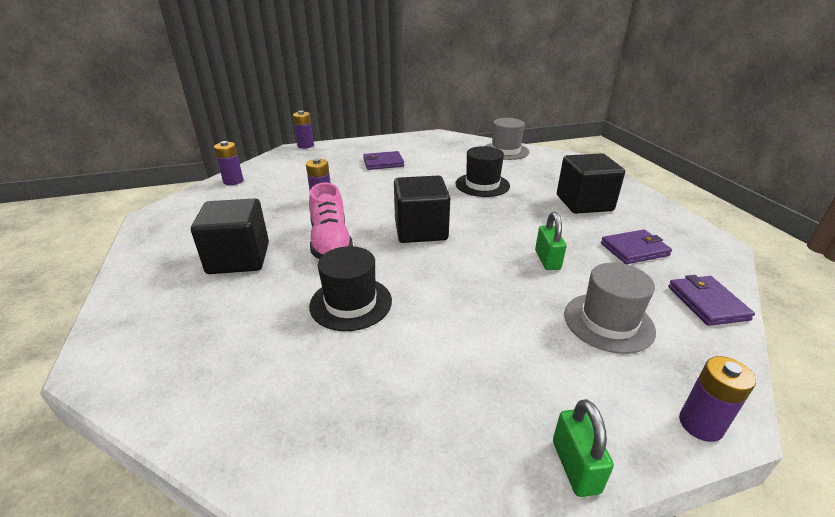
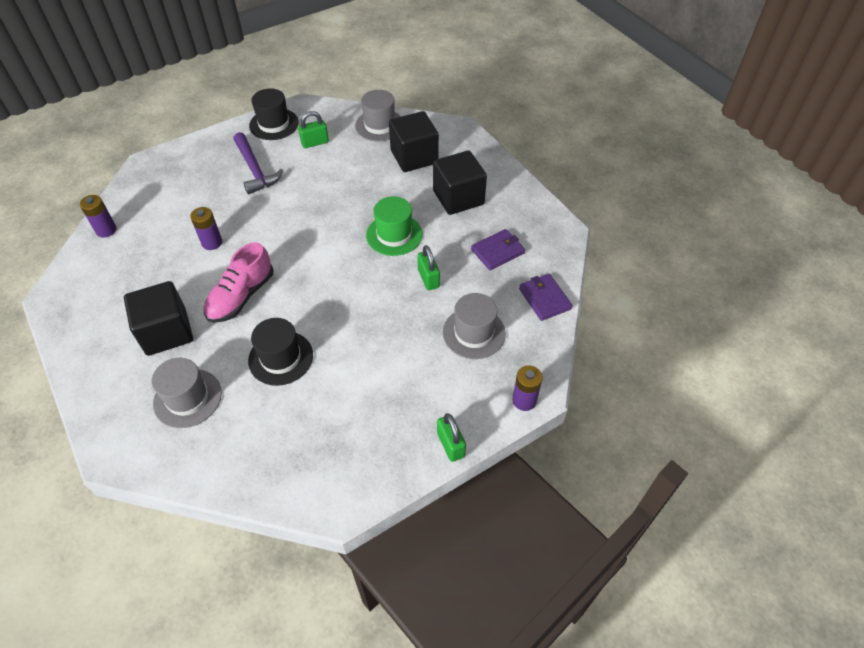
camera: 15 degrees left, 20 degrees up
(223, 322) = (187, 398): none -> grey hat
(305, 146) = (158, 153): purple battery -> none
(331, 243) = (241, 296): pink shoe -> pink shoe turned 60 degrees clockwise
(383, 163) = (255, 170): purple wallet -> purple hammer
(420, 230) = (317, 264): black cube -> black cube (414, 157)
(443, 154) = (315, 143): none -> green padlock
(482, 185) = (363, 188): black hat -> black hat (274, 124)
(510, 220) = (394, 235): none -> green hat

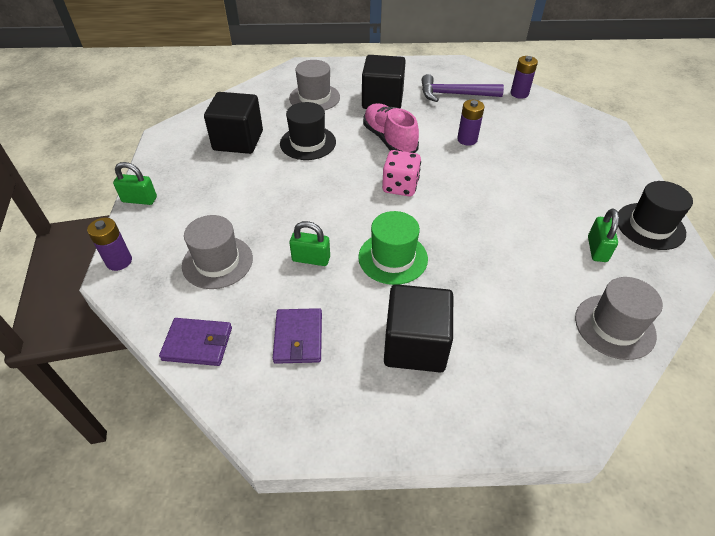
camera: 120 degrees right, 5 degrees down
(255, 170) = (564, 189): purple hammer -> purple hammer (454, 94)
(308, 262) = (400, 186): none -> pink dice
(414, 157) = (524, 335): black cube -> black cube (238, 140)

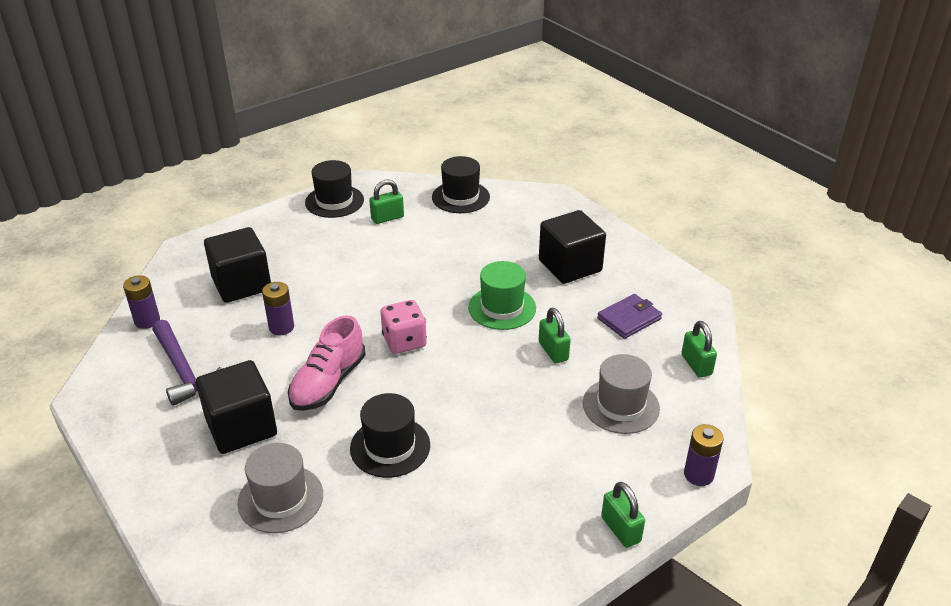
camera: 125 degrees left, 10 degrees down
(198, 344) = (696, 365): purple wallet -> green padlock
(238, 140) = (441, 515): black cube -> black cube (241, 284)
(614, 326) = (460, 197): grey hat -> black hat

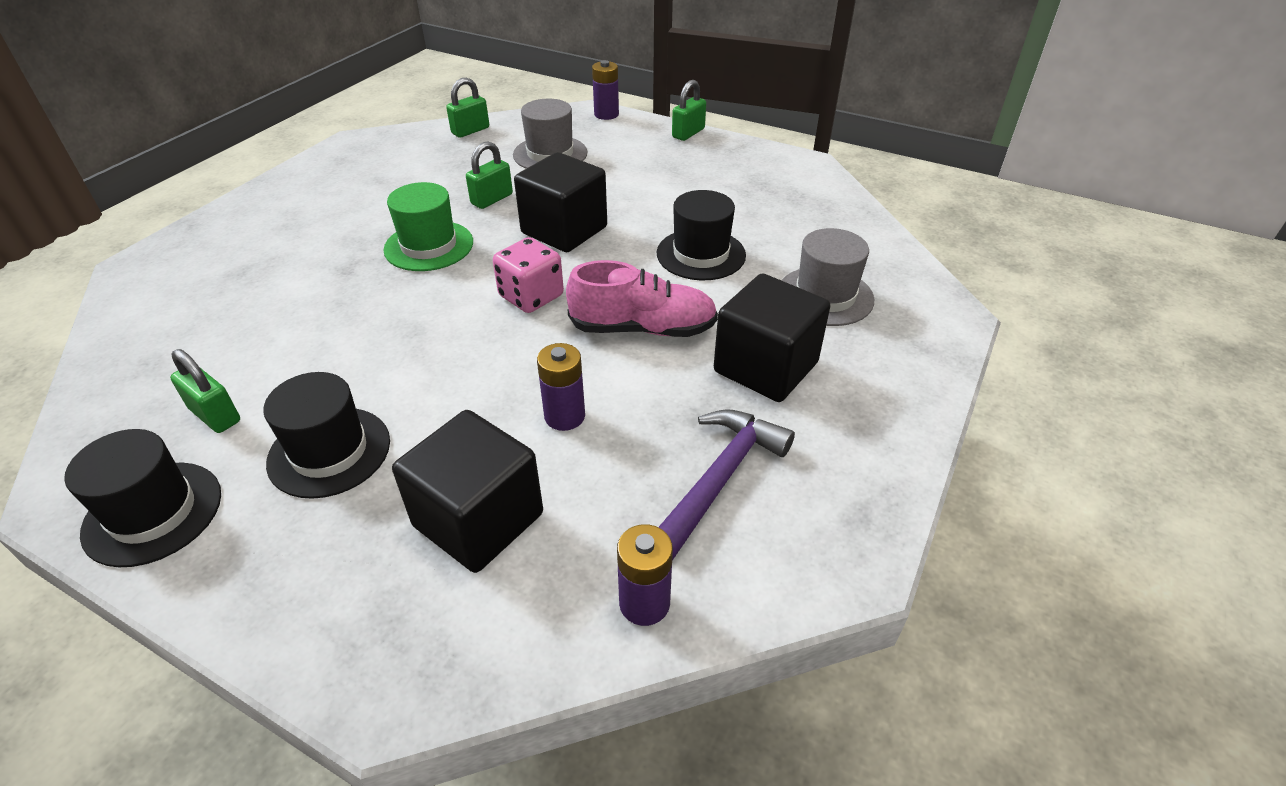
camera: 115 degrees left, 5 degrees up
(460, 197) = (137, 353): black hat -> black hat (329, 451)
(570, 266) = (322, 220): black cube -> black cube (564, 230)
(629, 318) = (414, 170): purple wallet -> none

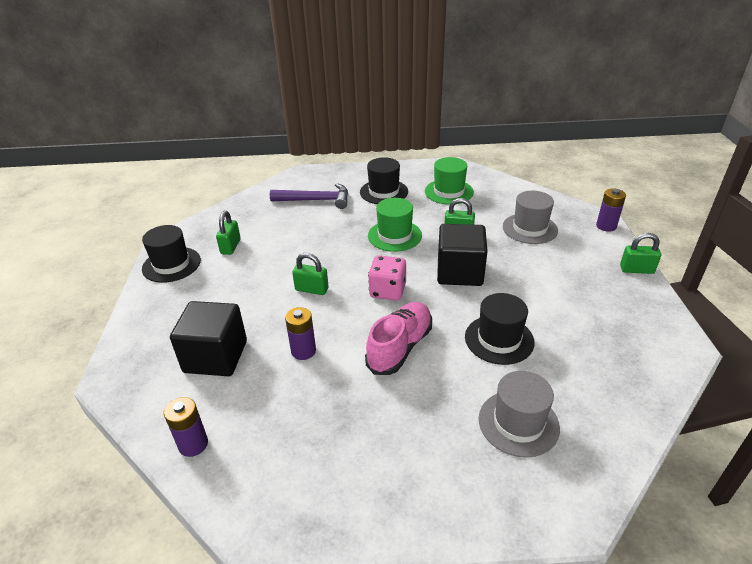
camera: 60 degrees right, 5 degrees down
(329, 451) = (229, 288): black hat -> black hat (384, 192)
(401, 169) = (449, 192): none -> green hat
(470, 131) = (514, 191): green padlock -> green padlock (311, 289)
(643, 328) = (400, 347): pink shoe -> pink shoe turned 120 degrees counterclockwise
(720, 478) = (298, 438): purple hammer -> purple hammer (316, 200)
(765, 367) = (412, 420): black cube -> none

